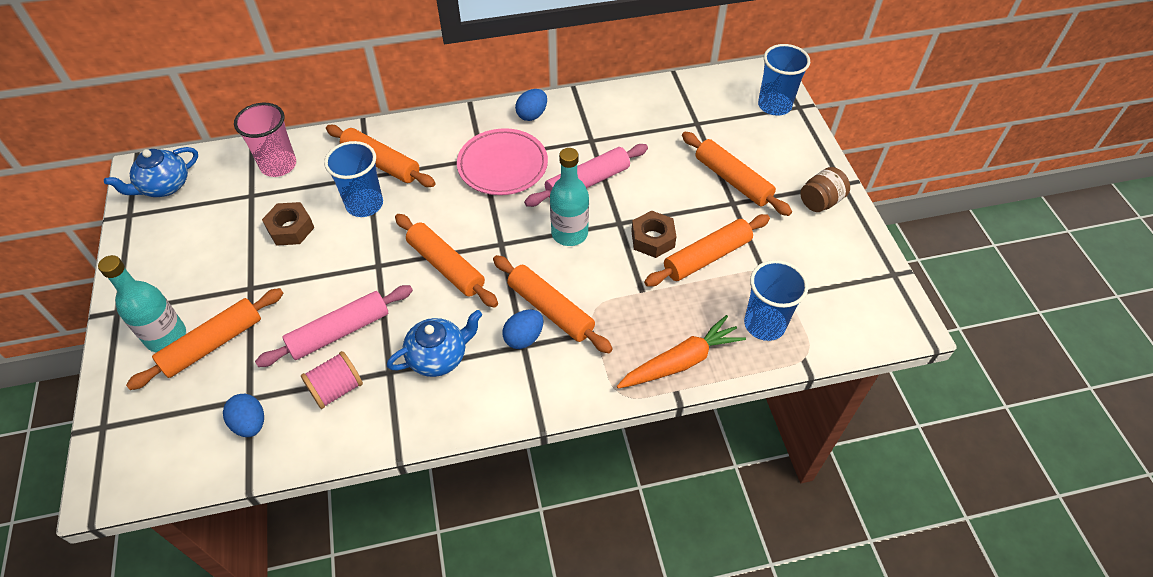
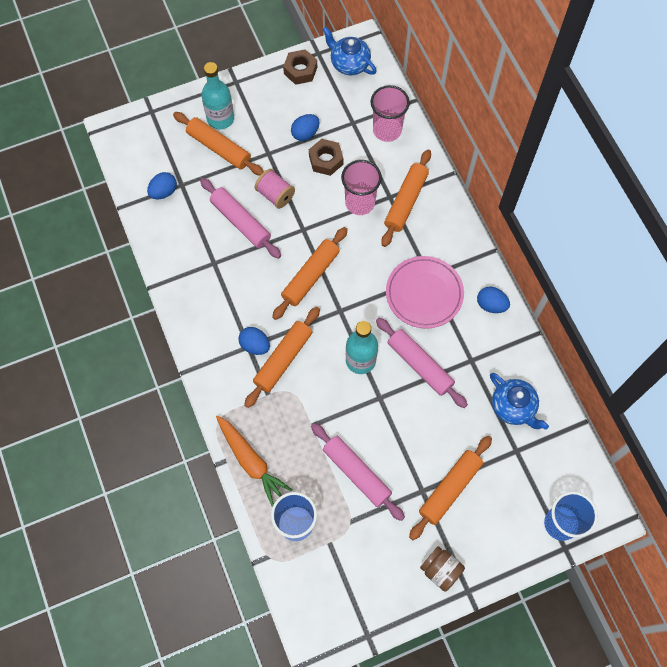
camera: 80 degrees right, 15 degrees up
(241, 244) = (305, 133): none -> blue egg
(336, 389) = (195, 234): pink spool -> pink spool (275, 195)
(364, 204) = (360, 202): blue cup -> pink cup
(439, 357) = (230, 291): blue teapot -> blue teapot (513, 407)
(652, 239) = (367, 427): brown nut -> brown nut (300, 70)
(707, 257) = (356, 473): orange rolling pin -> pink rolling pin

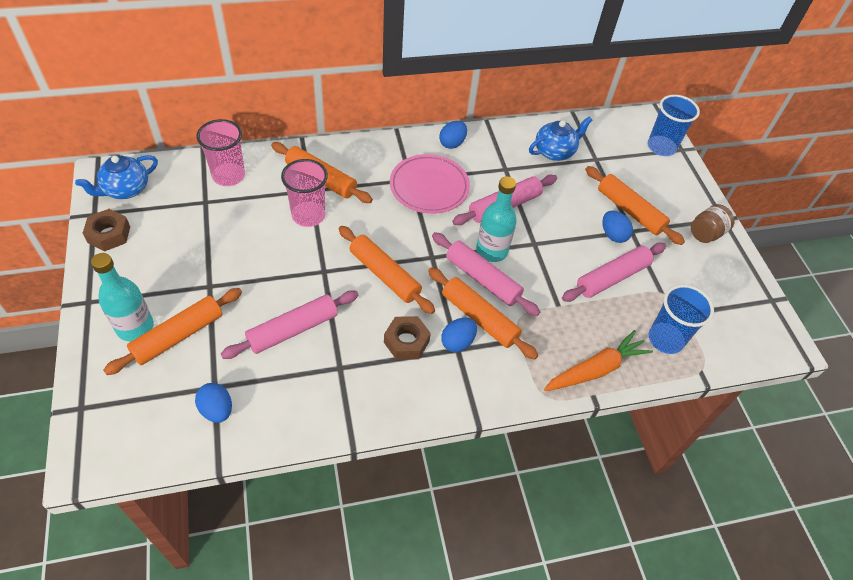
camera: 85 degrees left, 15 degrees down
(275, 195) = (269, 289): pink spool -> none
(305, 133) = (199, 246): blue egg -> blue egg (613, 235)
(325, 356) = (482, 279): none -> pink rolling pin
(326, 160) = (243, 234): brown nut -> brown nut (406, 342)

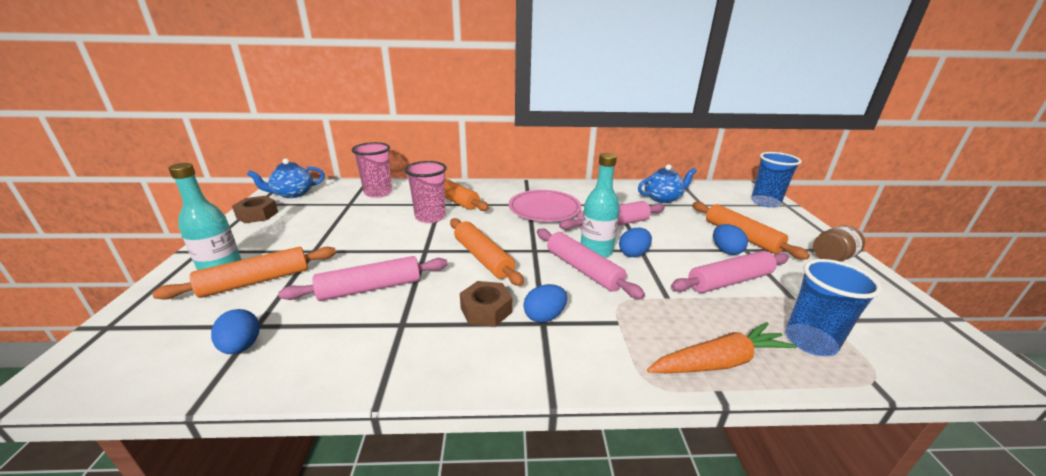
camera: 15 degrees right, 25 degrees down
(452, 143) = (571, 189): blue egg -> blue egg (633, 254)
(479, 318) = (574, 299): orange rolling pin -> none

